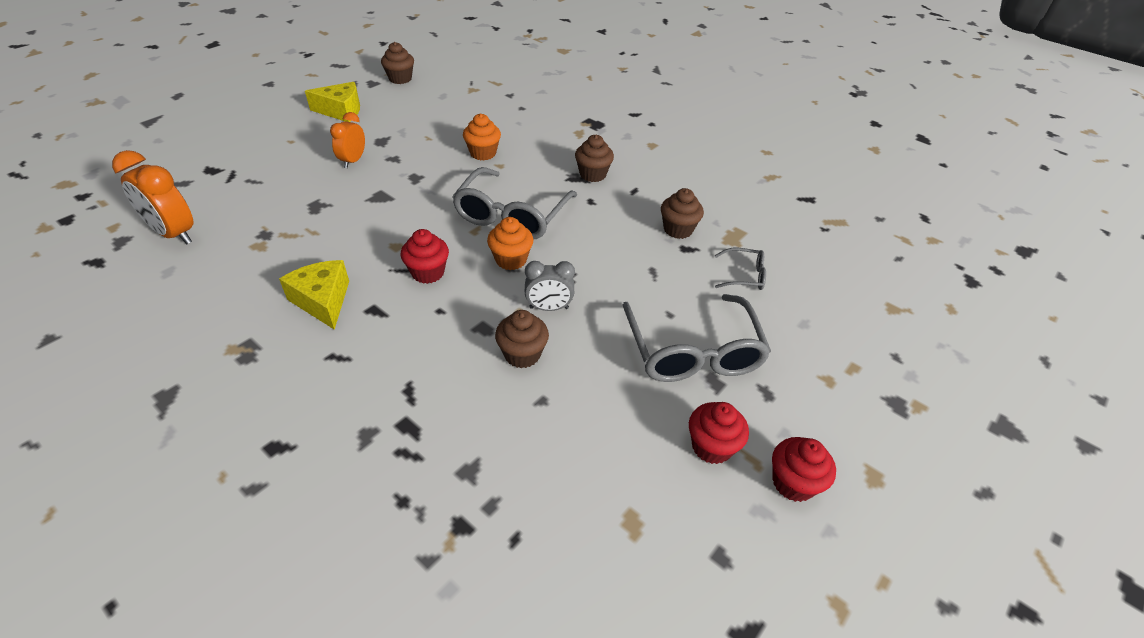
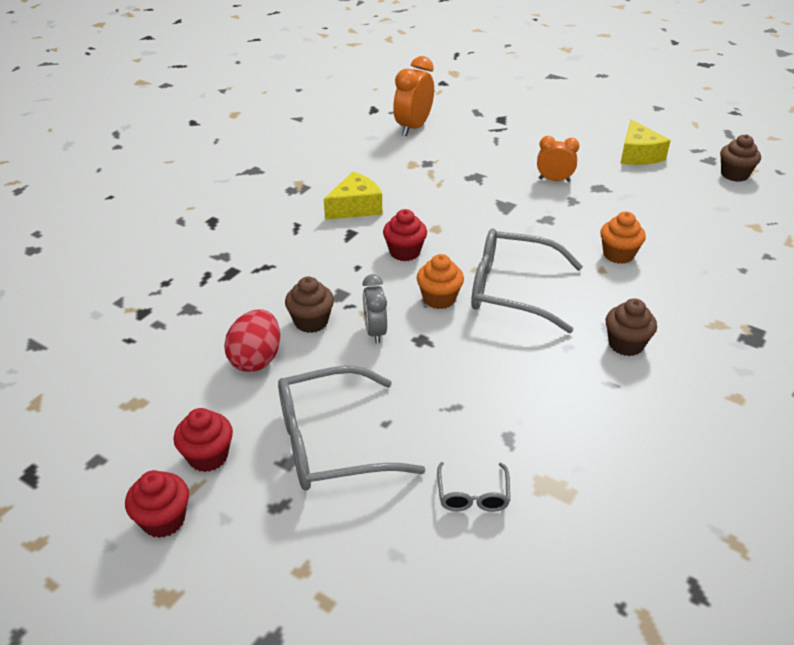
camera: 85 degrees right, 5 degrees down
(574, 403) = (256, 359): none -> red egg
(678, 229) = (544, 428): brown cupcake -> none

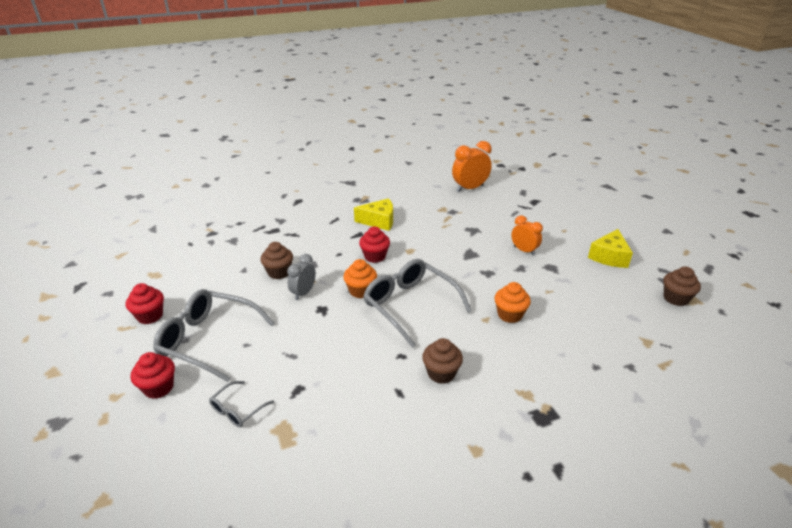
camera: 35 degrees right, 5 degrees down
(163, 520) = (96, 336): red cupcake -> red cupcake (159, 388)
(256, 359) = (230, 279): red egg -> none

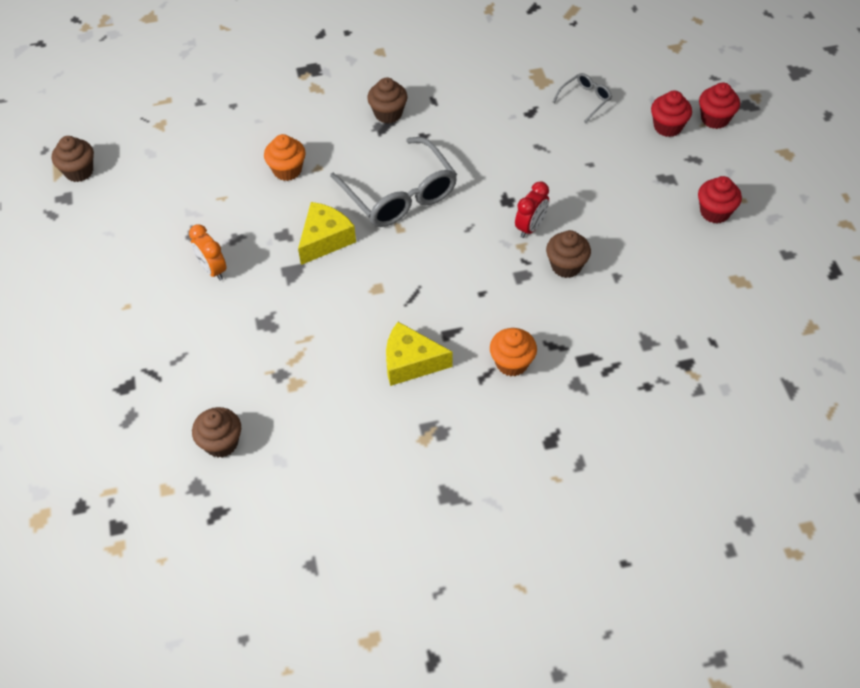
camera: 170 degrees left, 20 degrees up
(208, 340) = (634, 173): grey glasses -> none
(303, 293) = (530, 227): grey clock -> red clock
(361, 291) = (457, 223): orange cupcake -> orange cupcake (512, 363)
(375, 256) = (430, 281): red cupcake -> red cupcake (715, 119)
(469, 188) = (221, 443): orange clock -> brown cupcake
(609, 257) = (102, 245): yellow cheese -> yellow cheese (325, 239)

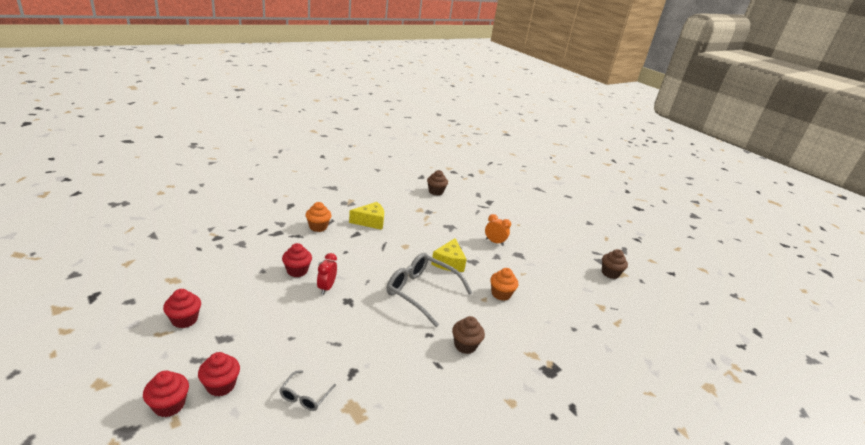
camera: 150 degrees right, 25 degrees down
(566, 266) = (297, 271): brown cupcake -> red cupcake

